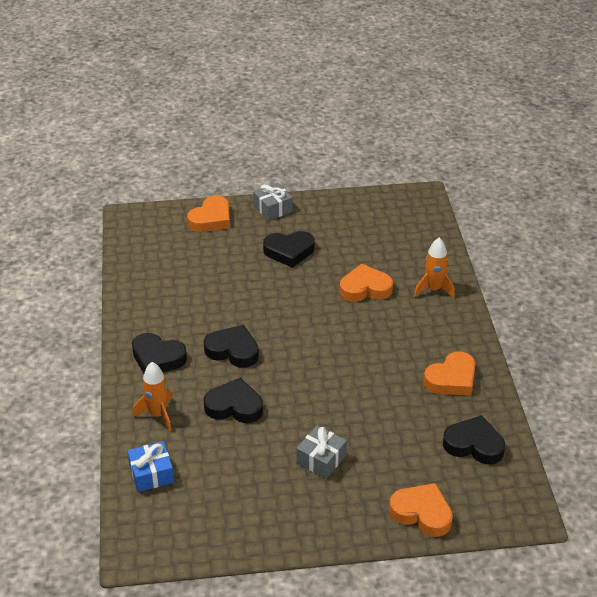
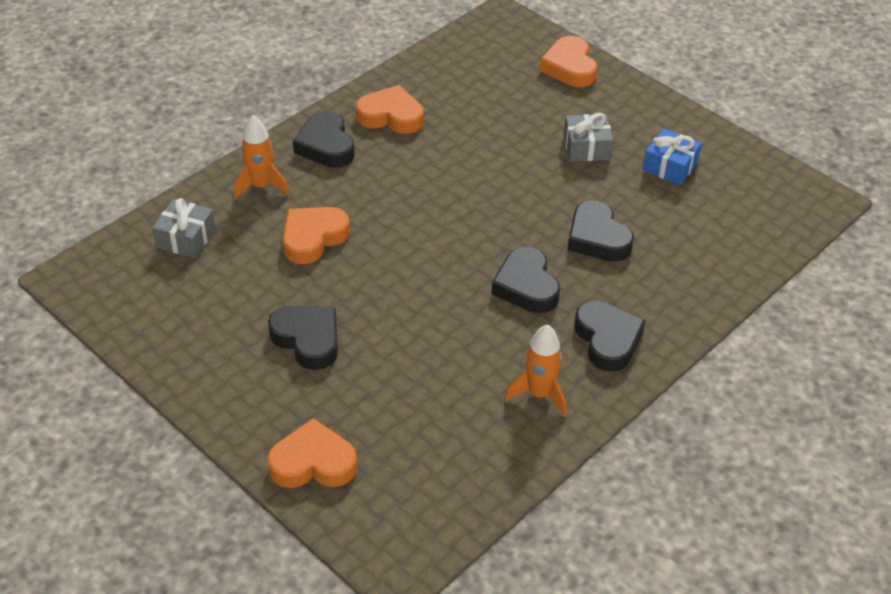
camera: 130 degrees left, 5 degrees up
(151, 474) = (741, 243): blue gift -> blue gift (670, 166)
(158, 415) = (675, 286): orange rocket -> orange rocket (539, 394)
(273, 208) = (229, 410): grey gift -> grey gift (186, 238)
(365, 288) = (313, 238): orange heart -> orange heart turned 90 degrees clockwise
(474, 445) = (460, 71): black heart -> black heart (326, 146)

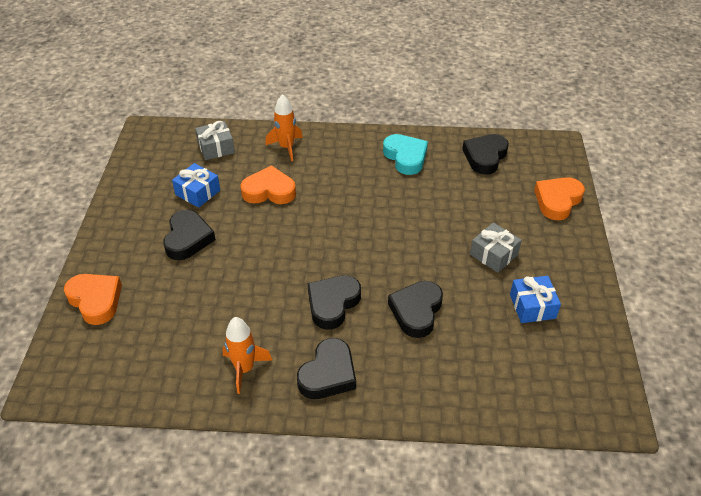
camera: 50 degrees right, 0 degrees up
(242, 293) = (198, 192): none -> blue gift
(326, 146) = (348, 149): black heart -> black heart (485, 157)
(391, 116) = (405, 157): orange heart -> turquoise heart

